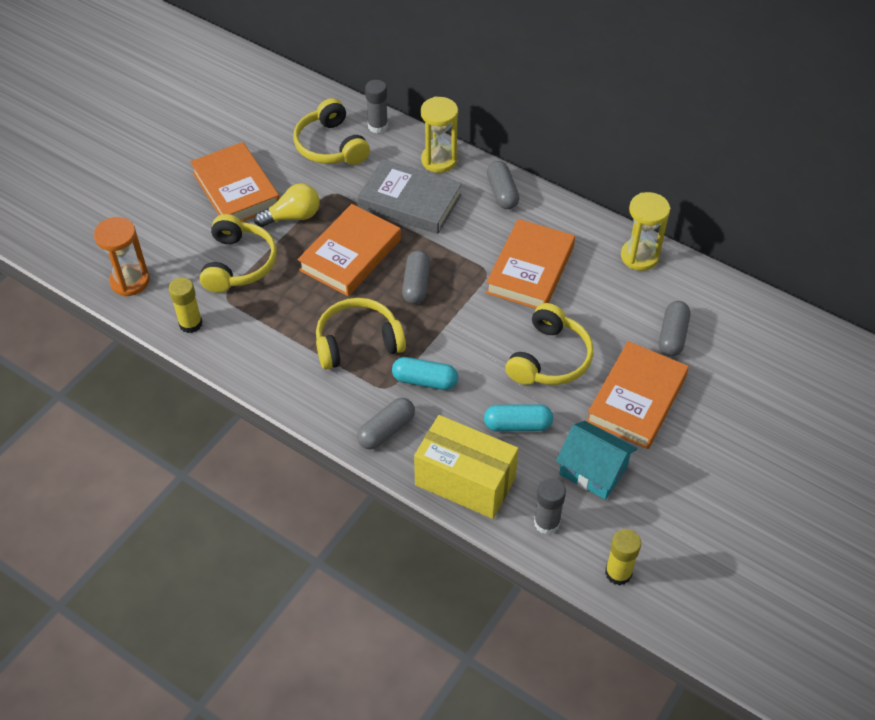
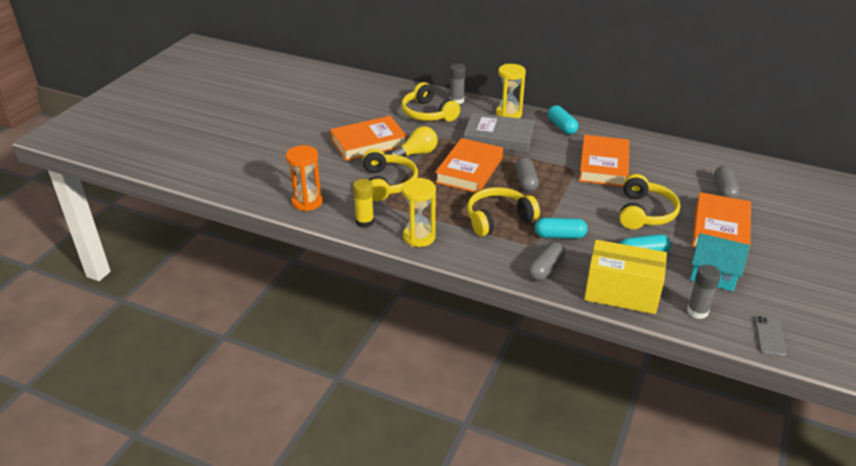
camera: 10 degrees left, 15 degrees down
(236, 189) = (368, 142): orange book -> orange book turned 75 degrees counterclockwise
(502, 193) = (562, 126): grey capsule -> turquoise capsule
(618, 573) = (769, 336): yellow glue stick -> grey phone
(639, 256) = (675, 150): yellow hourglass -> yellow hourglass (419, 237)

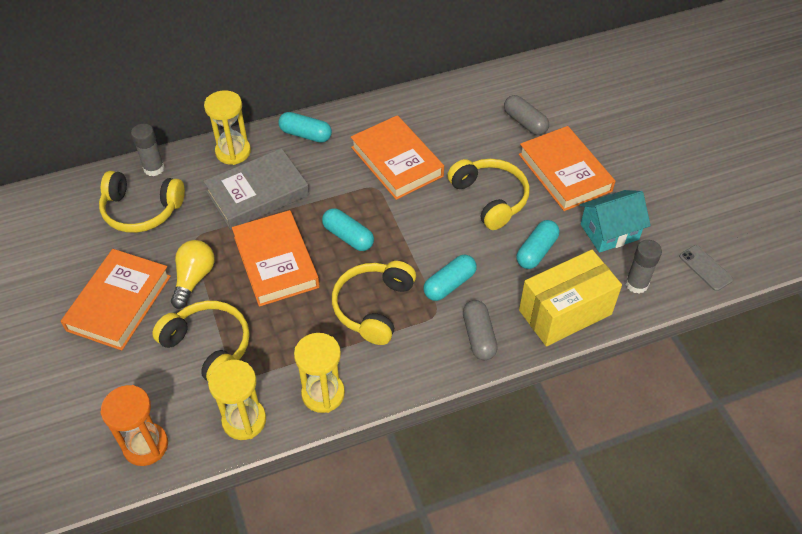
camera: 45 degrees left, 15 degrees up
(364, 222) = (244, 420): yellow glue stick -> yellow hourglass
(526, 181) = (348, 236): grey capsule -> turquoise capsule

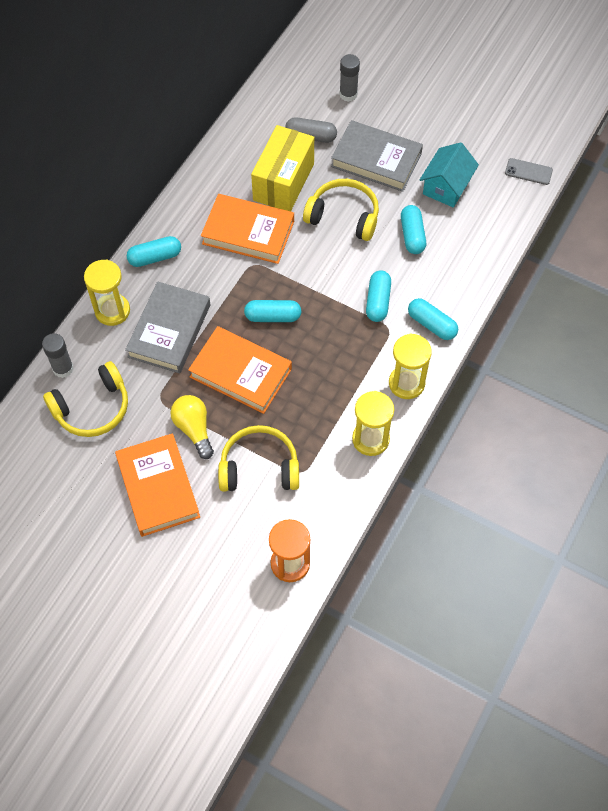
camera: 40 degrees left, 10 degrees up
(244, 420) = (337, 496): yellow hourglass -> yellow hourglass (406, 383)
(373, 307) = (343, 355): yellow headphones -> none
(479, 336) = (432, 324): grey capsule -> turquoise capsule
(565, 172) = (376, 160): orange book -> grey book
(565, 312) = (470, 267): yellow box -> yellow box (283, 182)
(636, 284) = (496, 214): grey glue stick -> grey glue stick (348, 94)

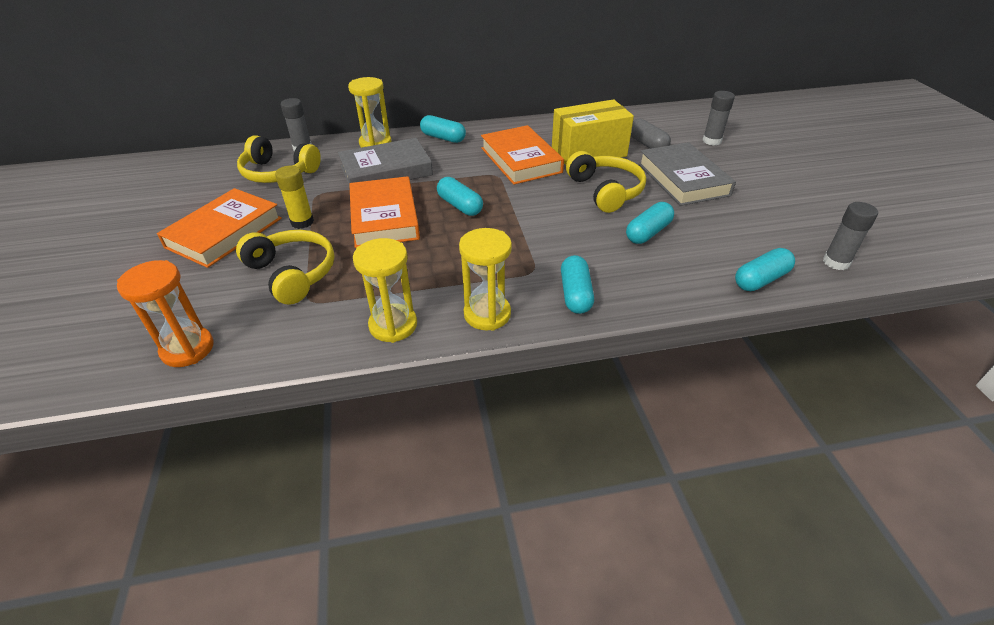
camera: 50 degrees right, 20 degrees down
(194, 429) = (302, 222): yellow light bulb -> yellow glue stick
(378, 301) = (552, 249): turquoise capsule -> turquoise capsule (760, 279)
(446, 186) = (727, 224): turquoise house -> none
(528, 172) = (836, 262): grey phone -> grey glue stick

